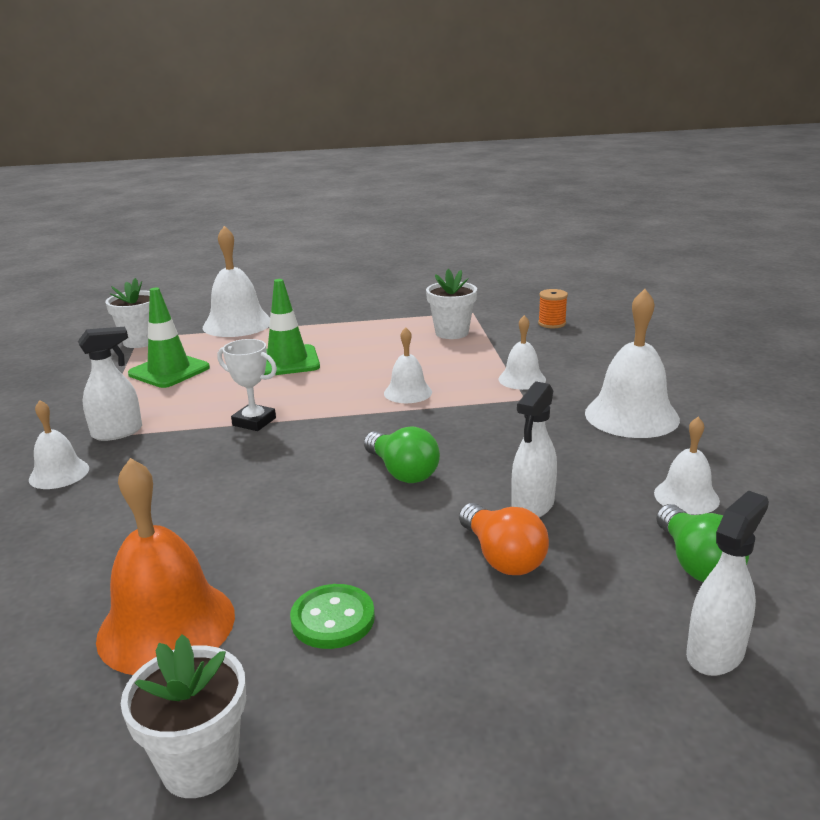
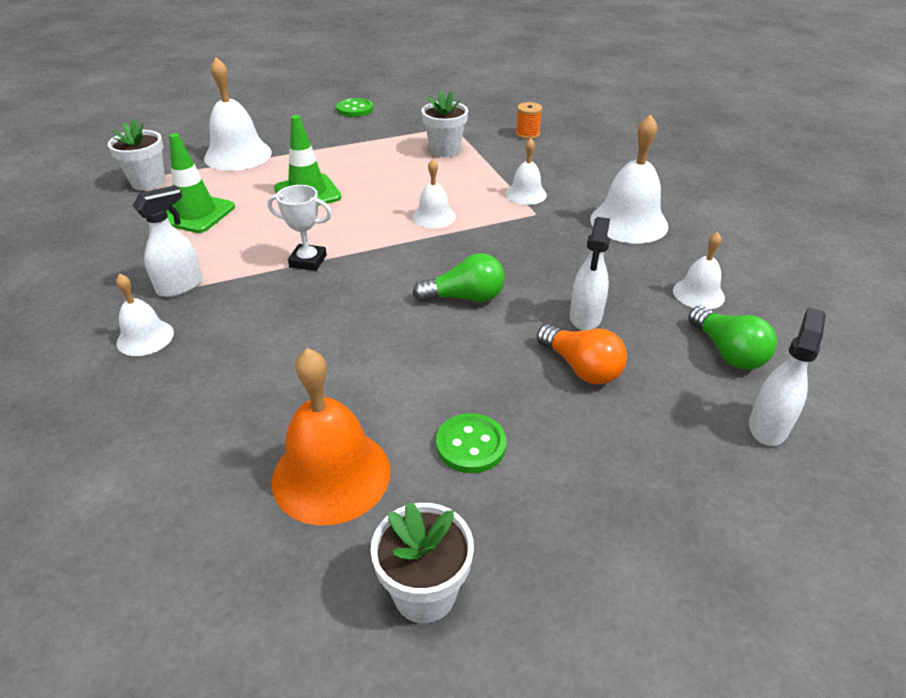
camera: 15 degrees left, 15 degrees up
(375, 291) = (355, 109): none -> green button
(402, 471) = (465, 297): green light bulb -> green light bulb turned 45 degrees counterclockwise

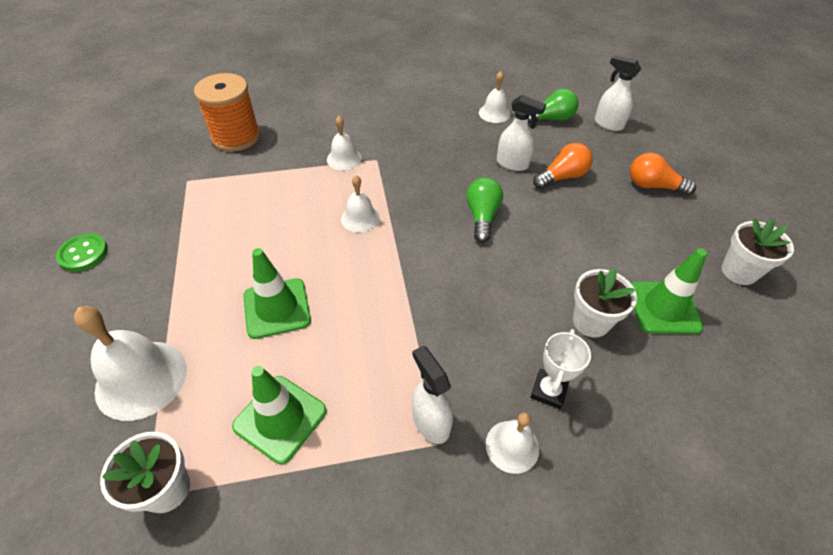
camera: 80 degrees left, 10 degrees up
(308, 261) = (409, 312): white trophy -> white trophy (549, 391)
(331, 475) = (664, 307): orange bell -> green traffic cone
(445, 150) = (237, 194): white flower pot -> white flower pot (591, 322)
(471, 445) = (631, 237): green button -> none
(527, 134) = (236, 137): orange spool -> orange spool, size x2.09
(613, 482) = (653, 186): none -> orange light bulb
(629, 222) = (404, 118): white bell -> none

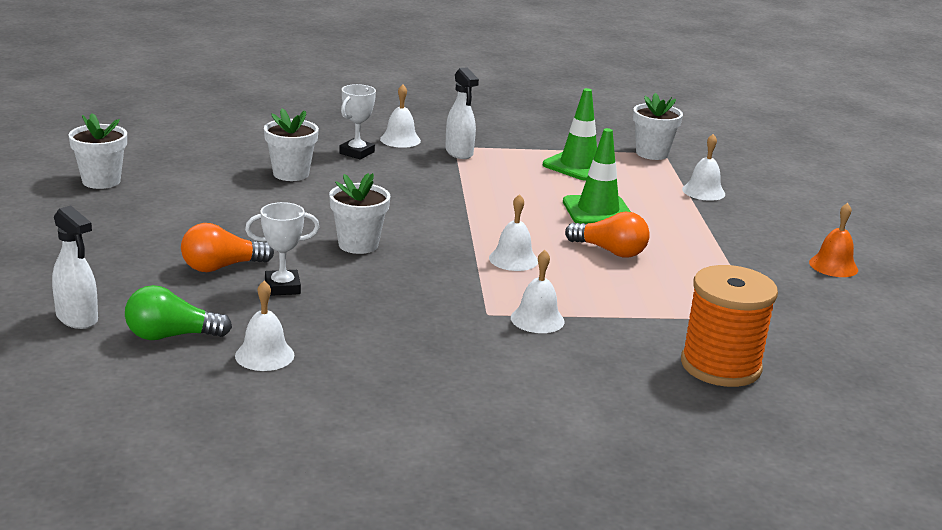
camera: 175 degrees left, 25 degrees down
(83, 254) = (833, 266): green button -> orange bell
(141, 379) = (703, 191): white bell -> white bell, size x0.57
(482, 217) = (358, 245): green light bulb -> white flower pot
(512, 164) = (282, 287): white spray bottle -> white trophy
(653, 186) = (104, 246): orange light bulb -> orange light bulb (610, 251)
(664, 307) = (211, 172): green traffic cone -> none

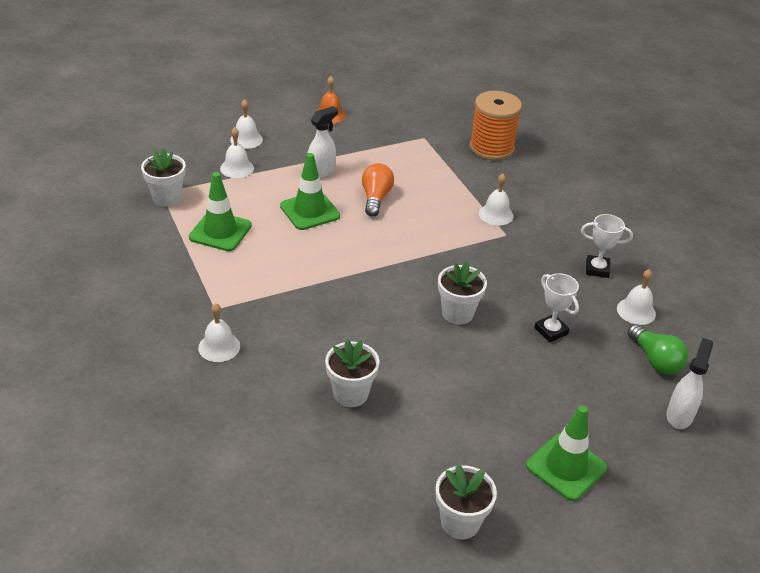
camera: 110 degrees left, 15 degrees up
(96, 237) = (566, 467): none -> green traffic cone
(222, 267) = (549, 372): orange light bulb -> none
(357, 153) = (271, 366): white trophy -> white trophy (597, 269)
(459, 153) = (231, 302): white spray bottle -> white spray bottle (321, 172)
(513, 259) = (421, 237): white bell -> white bell (246, 139)

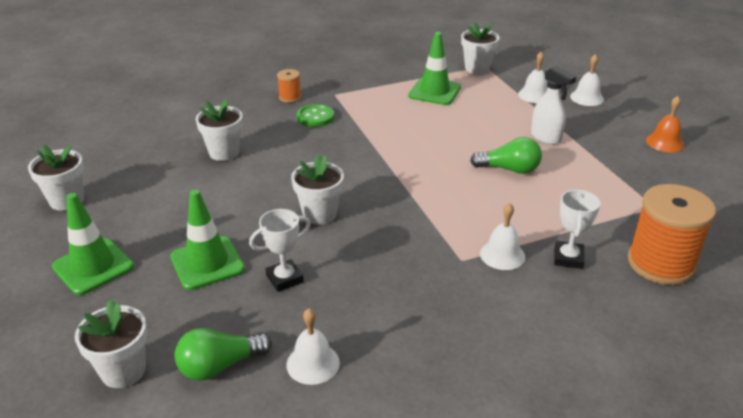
camera: 95 degrees right, 5 degrees down
(219, 347) = (290, 97): white bell -> orange spool
(271, 322) = (315, 117): none -> green button
(310, 211) = (475, 132): green traffic cone -> green traffic cone (207, 263)
(375, 198) = (509, 169): orange light bulb -> green light bulb
(597, 269) = (399, 336): white trophy -> white trophy (568, 258)
(679, 415) = (123, 371): white spray bottle -> white flower pot

